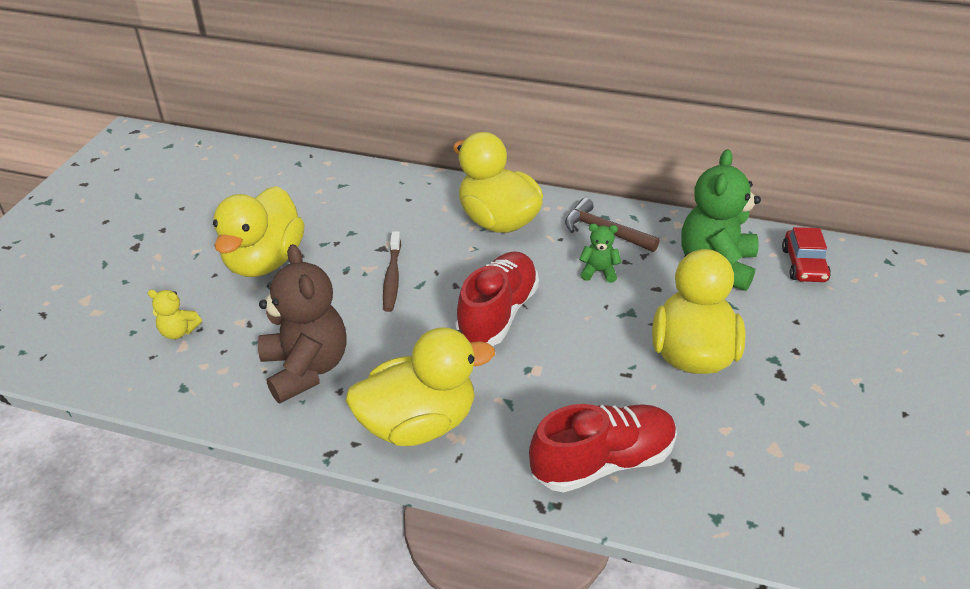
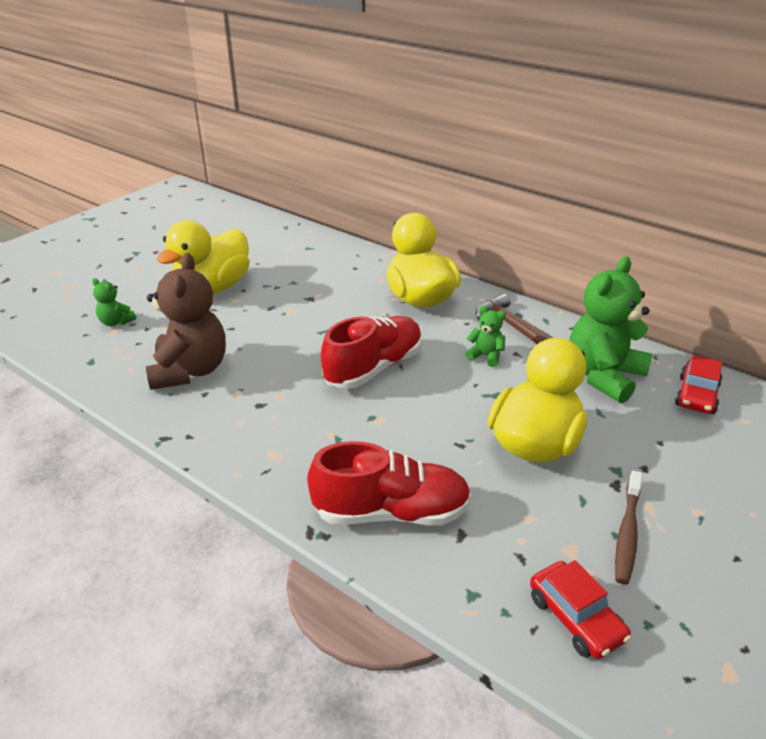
camera: 20 degrees right, 5 degrees down
(179, 332) = (116, 322): yellow teddy bear -> green teddy bear
(392, 277) = (304, 321): brown toothbrush -> brown toothbrush (627, 532)
(418, 423) = (250, 435): yellow duck -> none
(809, 509) = (576, 618): none -> red car

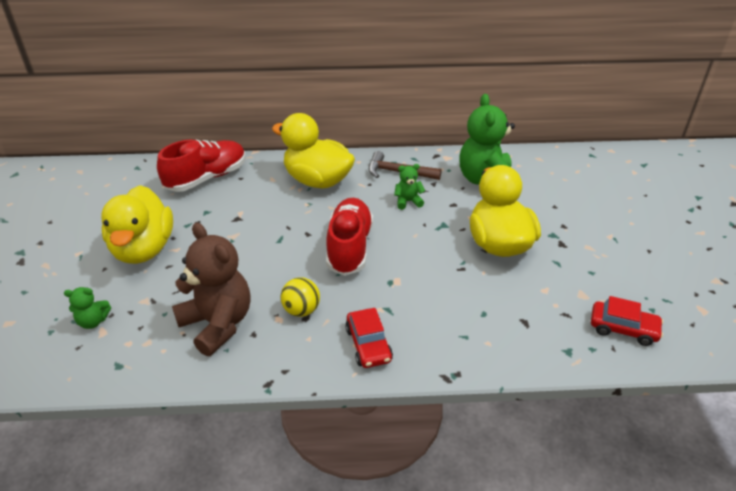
camera: 40 degrees left, 5 degrees up
(264, 397) = (301, 310): none -> yellow ball
(391, 512) = (475, 334): red shoe -> red shoe (207, 178)
(627, 532) = (595, 267): brown toothbrush -> none
(696, 395) = (541, 168): red car -> red car (368, 344)

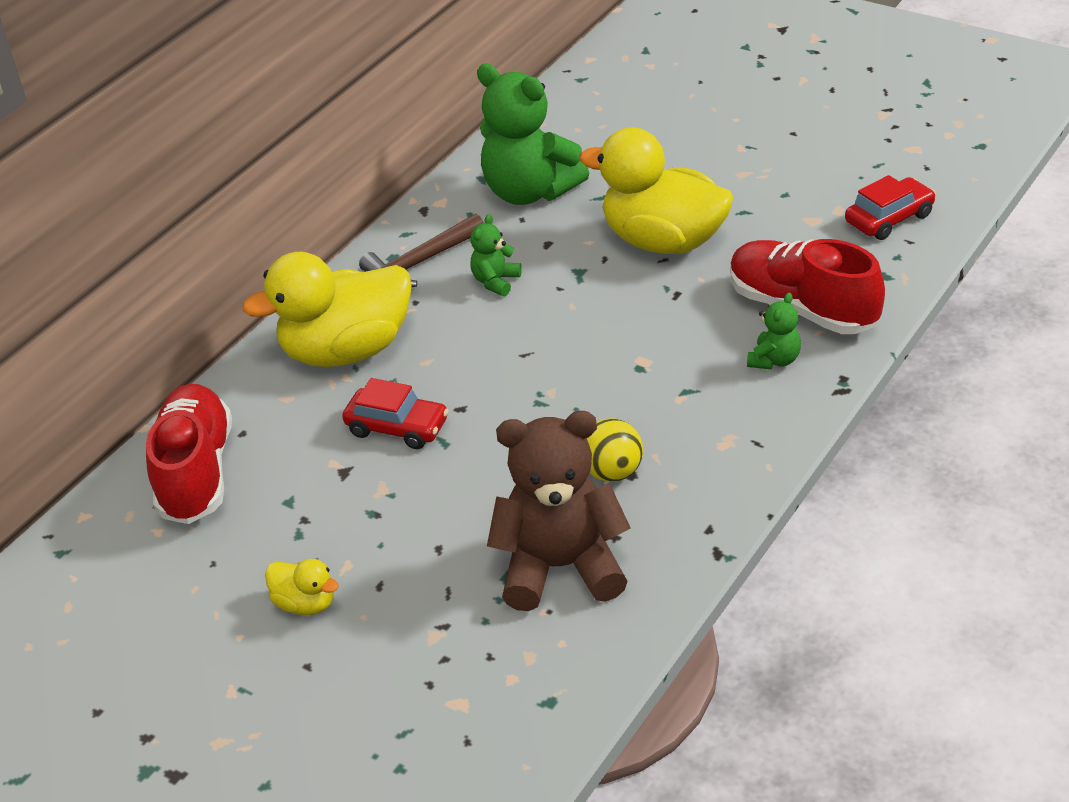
camera: 50 degrees left, 0 degrees up
(93, 321) = (425, 709): green teddy bear -> green teddy bear (774, 360)
(143, 249) = (306, 603): yellow duck -> yellow duck, size x0.45
(349, 247) = (533, 378): red shoe -> red shoe (803, 308)
(368, 344) = (732, 434): red car -> red car (397, 427)

